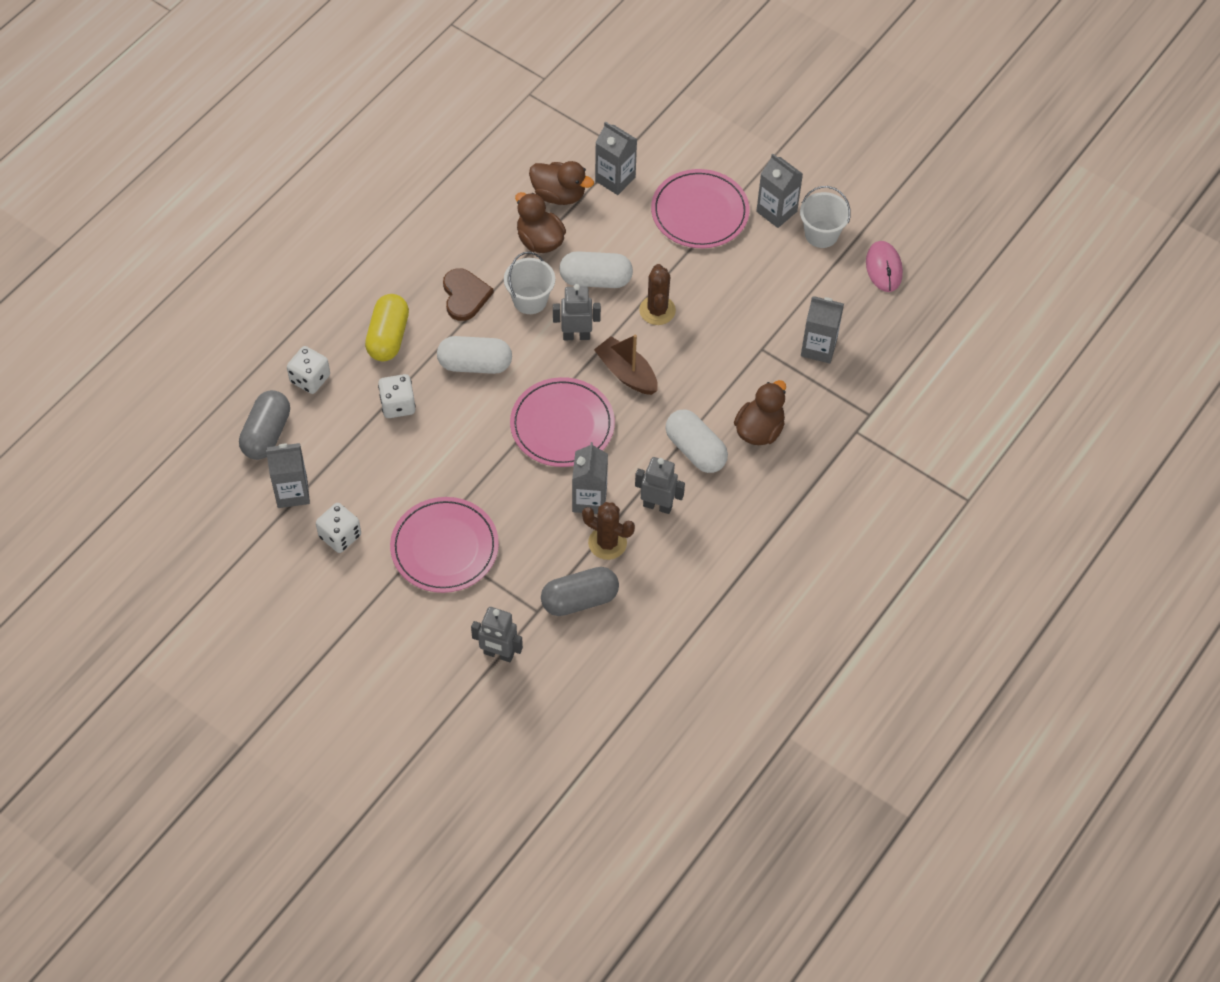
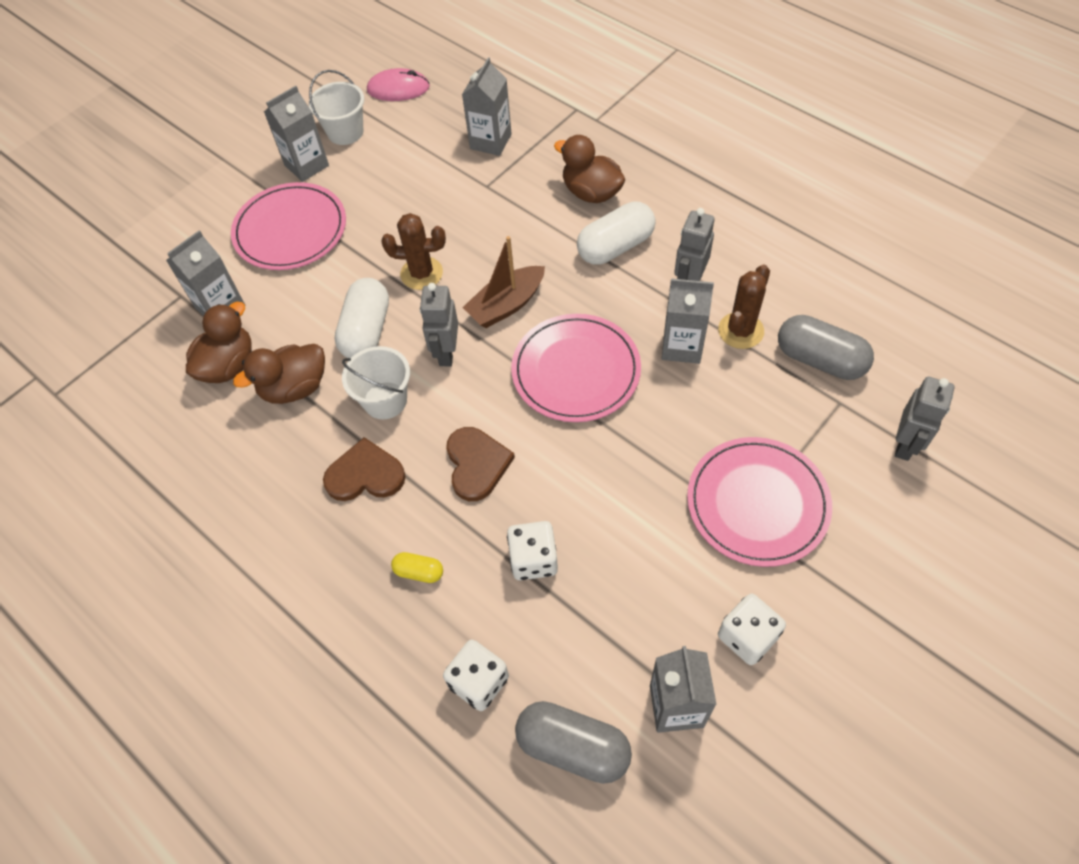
camera: 80 degrees left, 0 degrees up
(388, 337) = (419, 572): yellow capsule -> yellow capsule, size x0.50
(475, 364) = (476, 464): white capsule -> brown heart
(579, 600) = (820, 360): grey capsule -> grey capsule turned 45 degrees counterclockwise

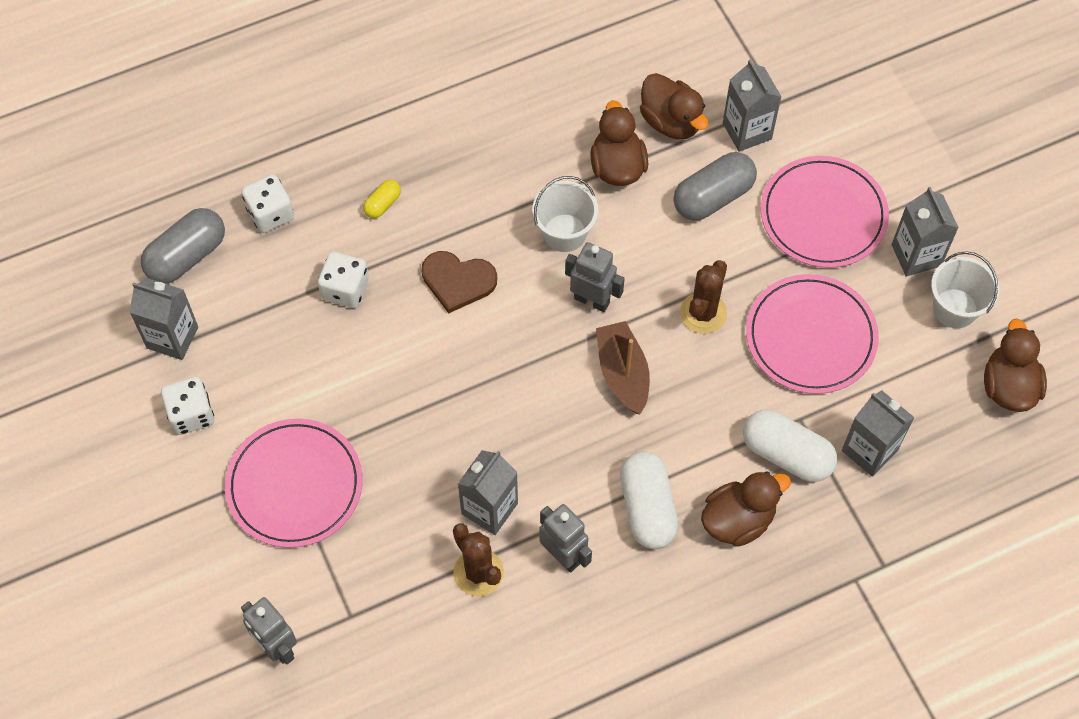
camera: 110 degrees right, 5 degrees up
(365, 474) = (495, 194): brown heart -> none
(366, 331) = (653, 242): white capsule -> white capsule (786, 454)
(398, 88) = (1008, 386): pink mouse -> brown duck
(576, 370) = (512, 401): pink plate -> pink plate (811, 336)
(820, 360) = (406, 627): grey capsule -> grey capsule (713, 197)

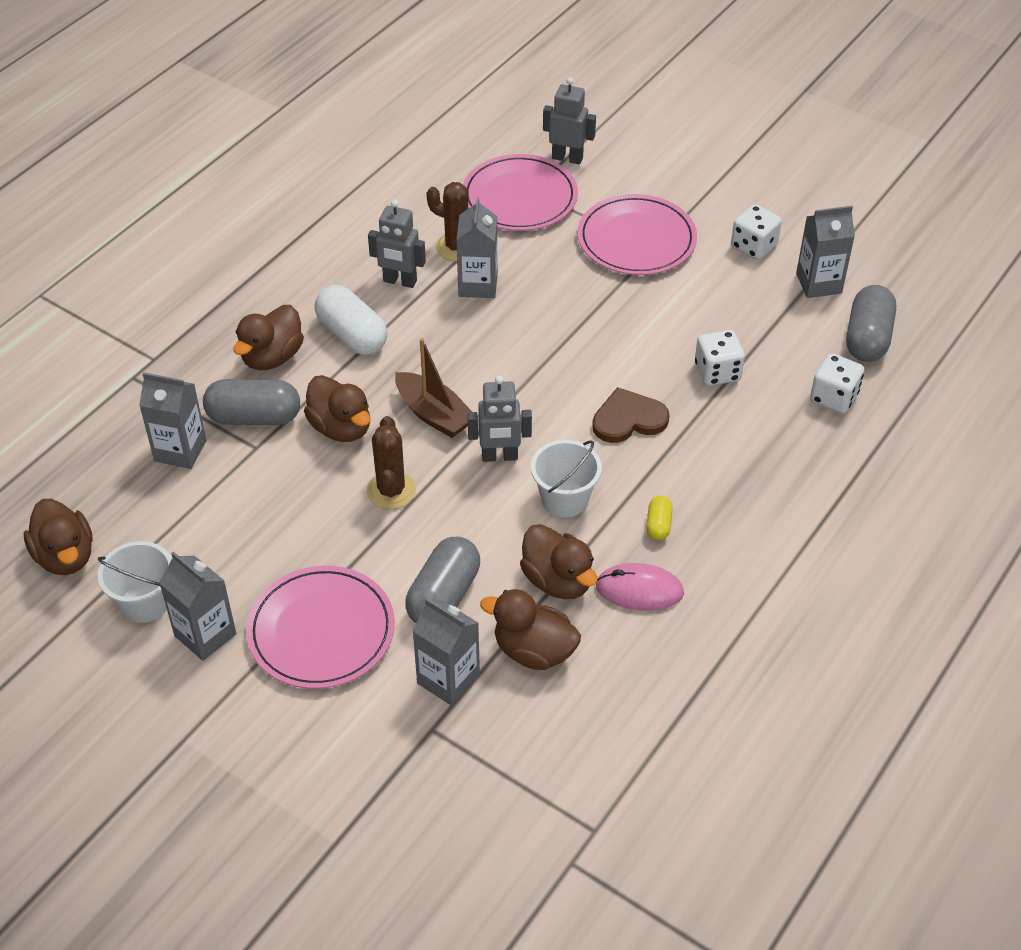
camera: 150 degrees right, 15 degrees down
(382, 204) = (746, 448): yellow capsule -> yellow capsule (658, 525)
(560, 129) = (639, 590): none -> pink mouse
(713, 401) = (341, 428): none -> brown duck
(786, 454) = (254, 417): white capsule -> grey capsule
(811, 336) = (278, 515): pink plate -> pink plate (519, 197)

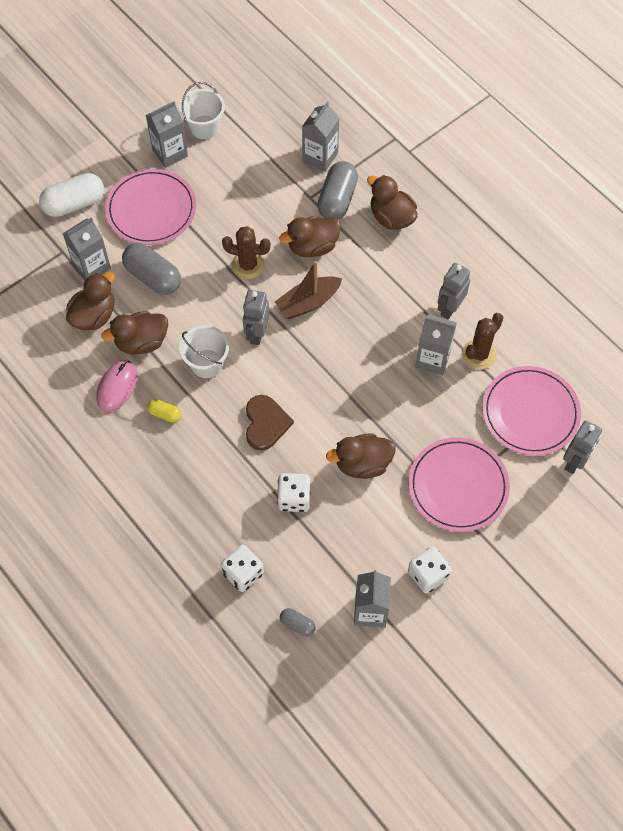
camera: 105 degrees right, 15 degrees up
(65, 556) = (253, 93): brown duck -> brown duck (362, 464)
(352, 335) = (400, 268): white capsule -> white capsule (74, 203)
(867, 338) = (297, 624): grey capsule -> grey capsule, size x0.50

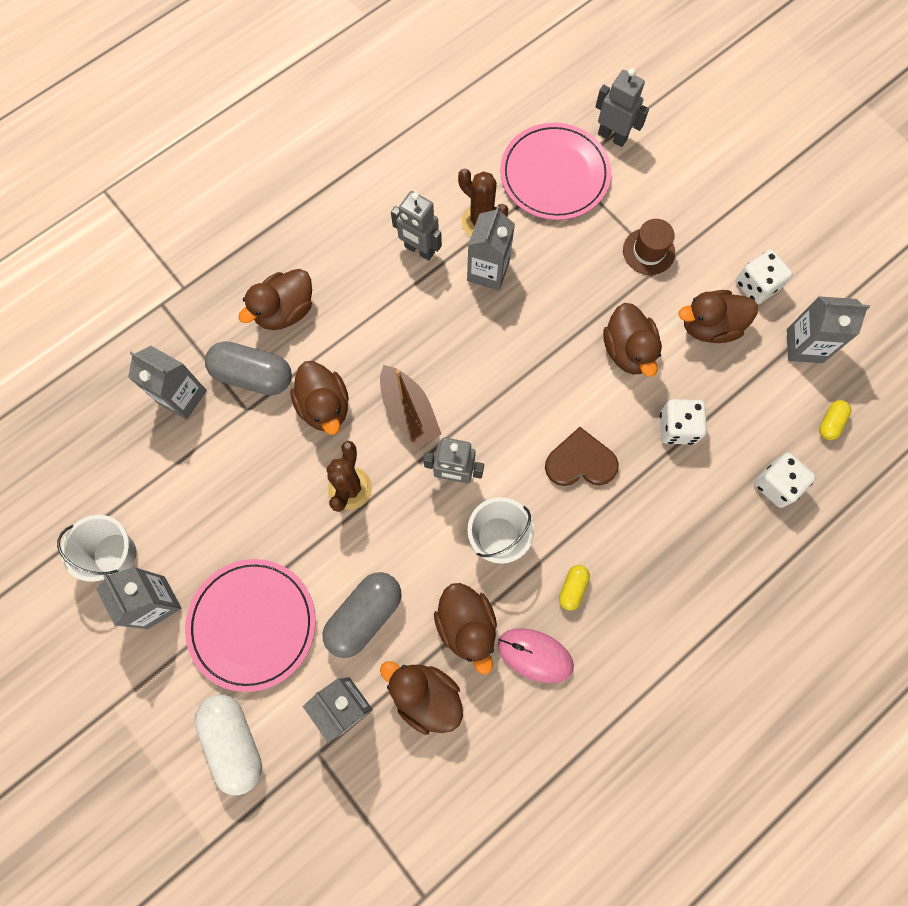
camera: 90 degrees left, 10 degrees up
(297, 624) = (830, 423): grey capsule -> yellow capsule
(387, 531) = (709, 326): none -> brown duck
(458, 486) = (648, 251): pink plate -> brown hat

